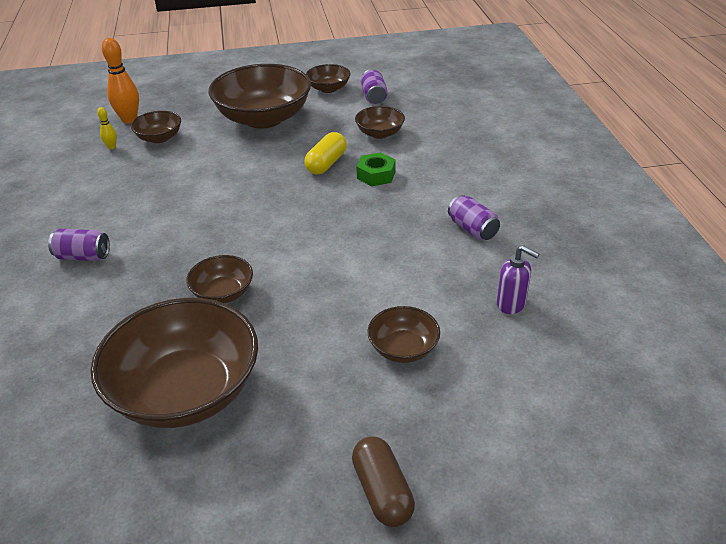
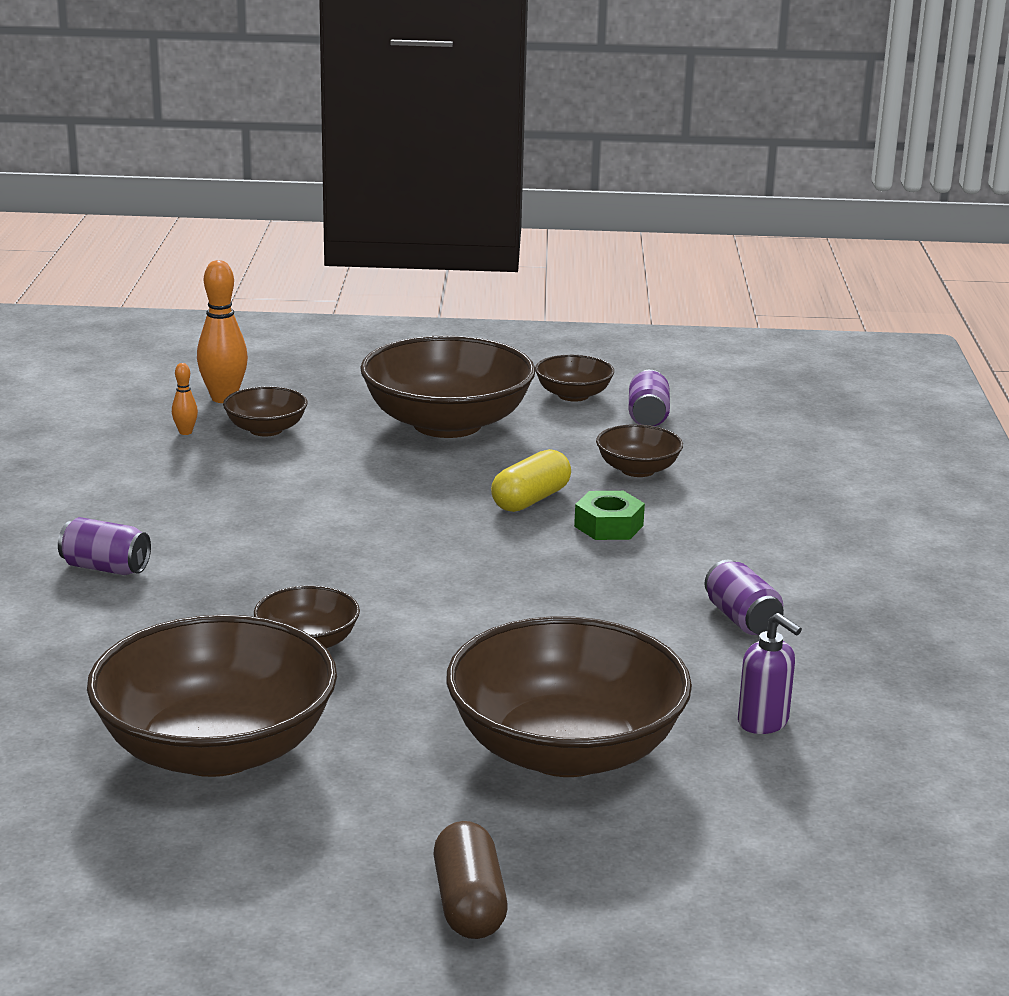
camera: 10 degrees right, 15 degrees down
(111, 147) = (185, 432): yellow bowling pin -> orange bowling pin
(403, 348) = (565, 750): brown bowl -> brown bowl, size x2.10

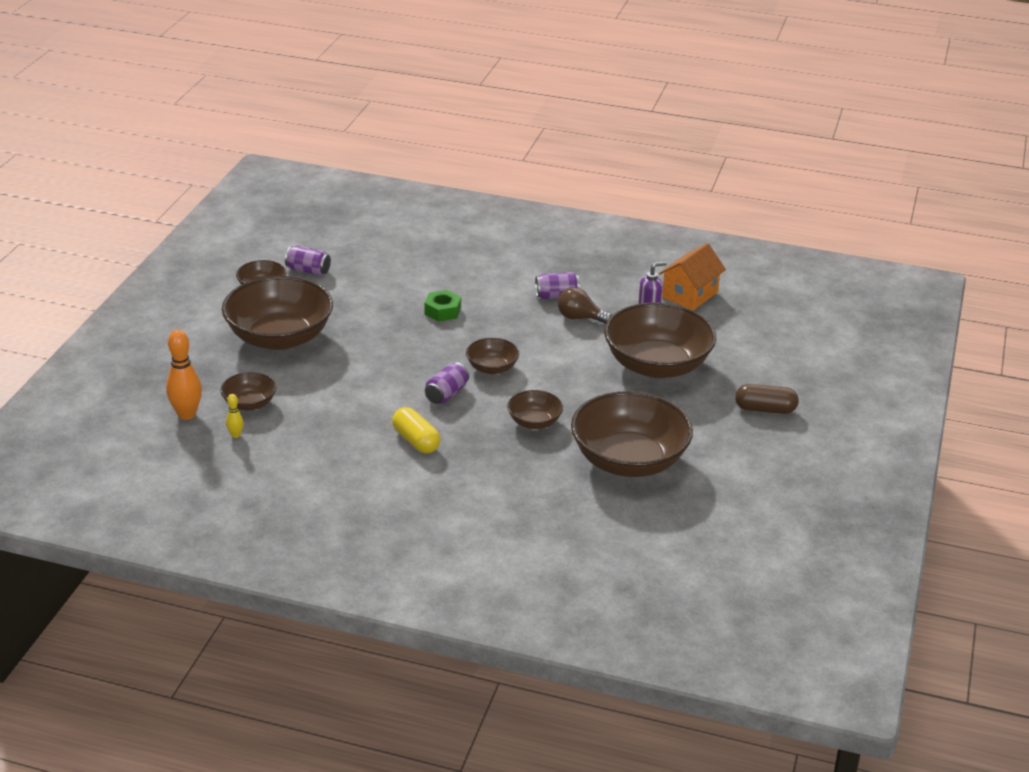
camera: 75 degrees left, 10 degrees up
(105, 568) = (419, 481): purple can -> purple can (446, 394)
(185, 432) = (235, 435): orange bowling pin -> yellow bowling pin
(530, 499) = (399, 328): yellow capsule -> yellow capsule (416, 441)
(637, 470) = (378, 288): brown bowl -> brown bowl (492, 368)
(681, 650) = (580, 318): none -> brown light bulb
(874, 766) = (690, 295): none -> orange house

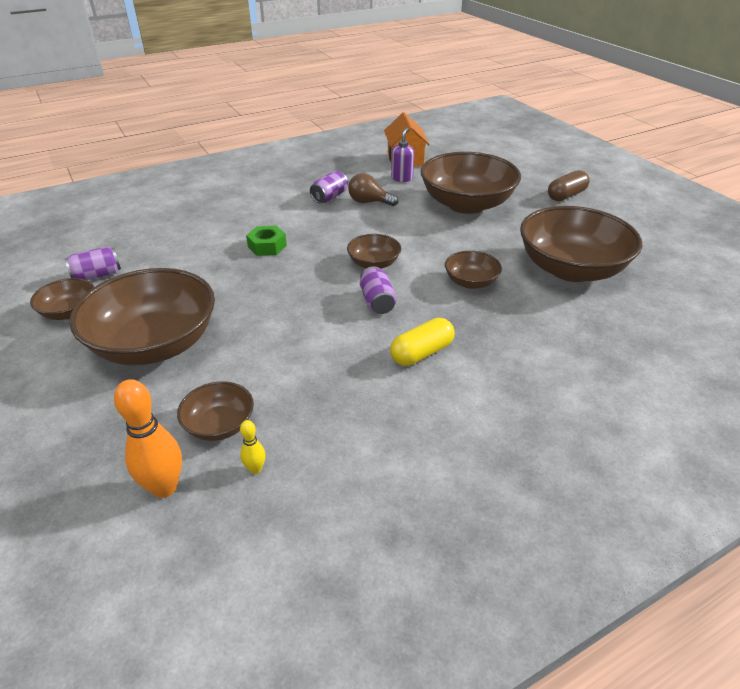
camera: 45 degrees left, 5 degrees up
(416, 441) = (421, 353): yellow capsule -> yellow capsule turned 45 degrees counterclockwise
(580, 318) = (369, 202): brown light bulb -> brown light bulb turned 45 degrees clockwise

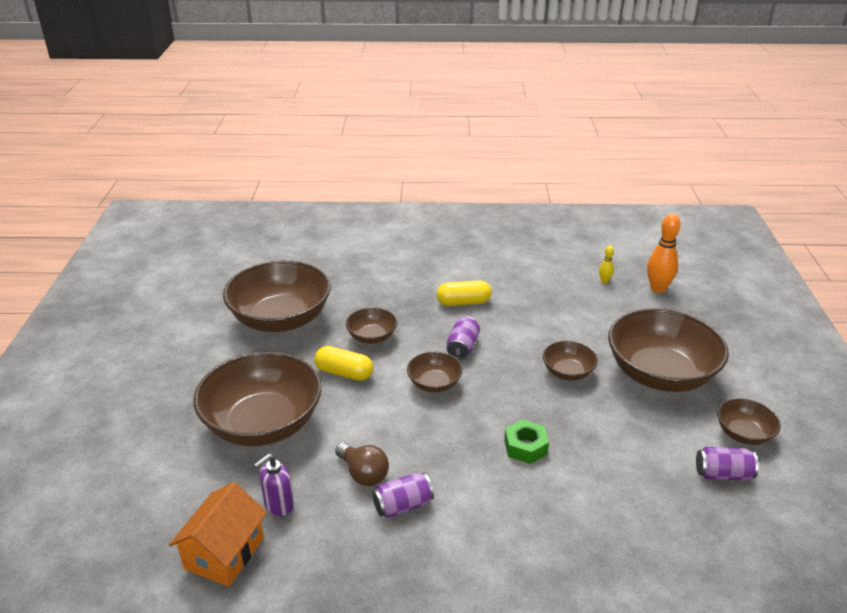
camera: 150 degrees left, 5 degrees down
(219, 425) = (620, 306): brown bowl -> brown bowl (568, 372)
(455, 248) = (344, 373): none -> yellow capsule
(566, 195) = (148, 393): brown capsule -> none

